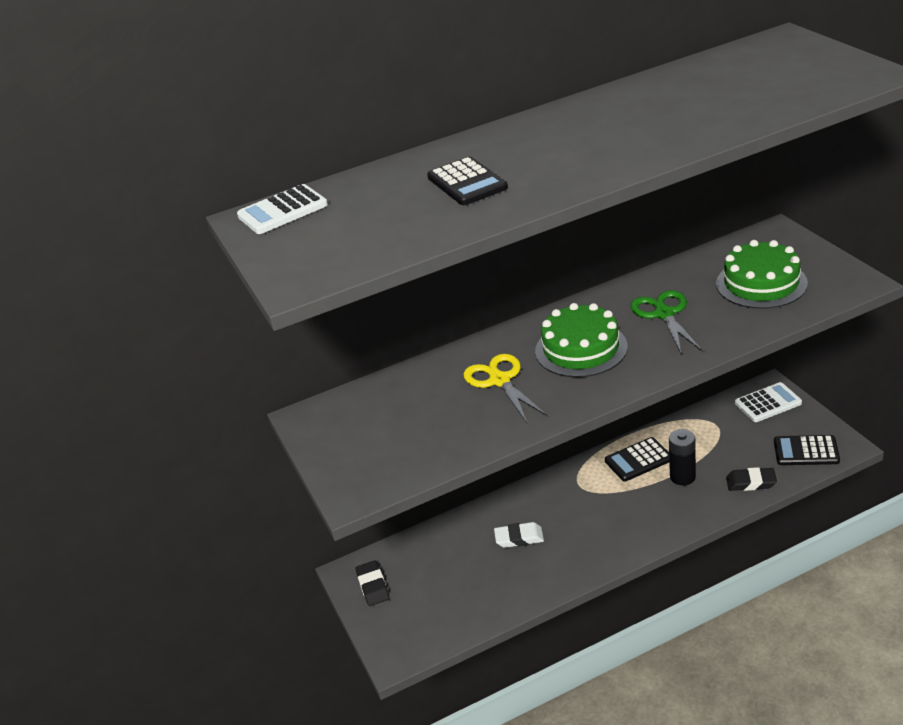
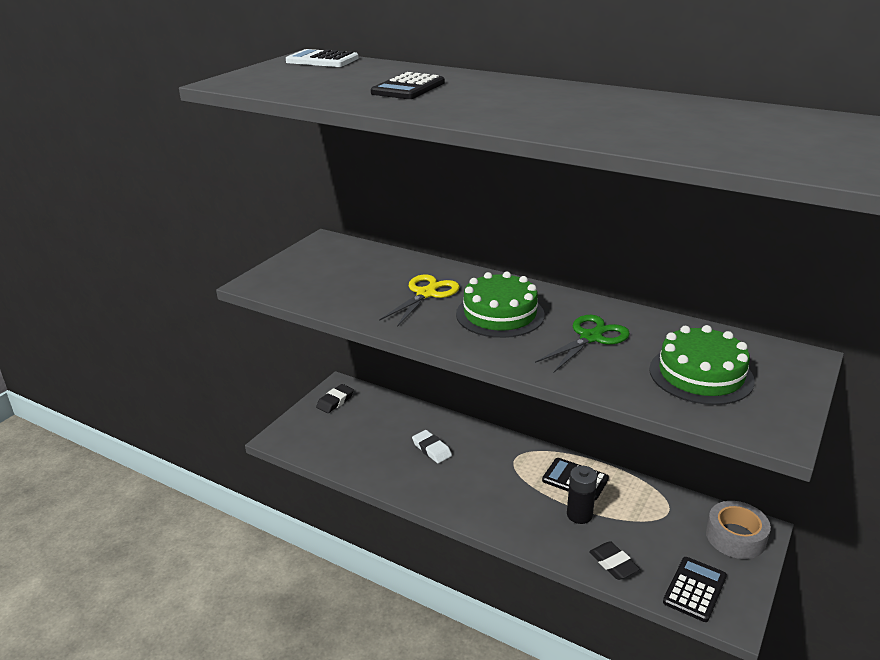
camera: 50 degrees right, 5 degrees down
(768, 403) = (735, 537): white calculator -> grey tape
(806, 451) = (695, 589): black calculator -> black calculator turned 60 degrees clockwise

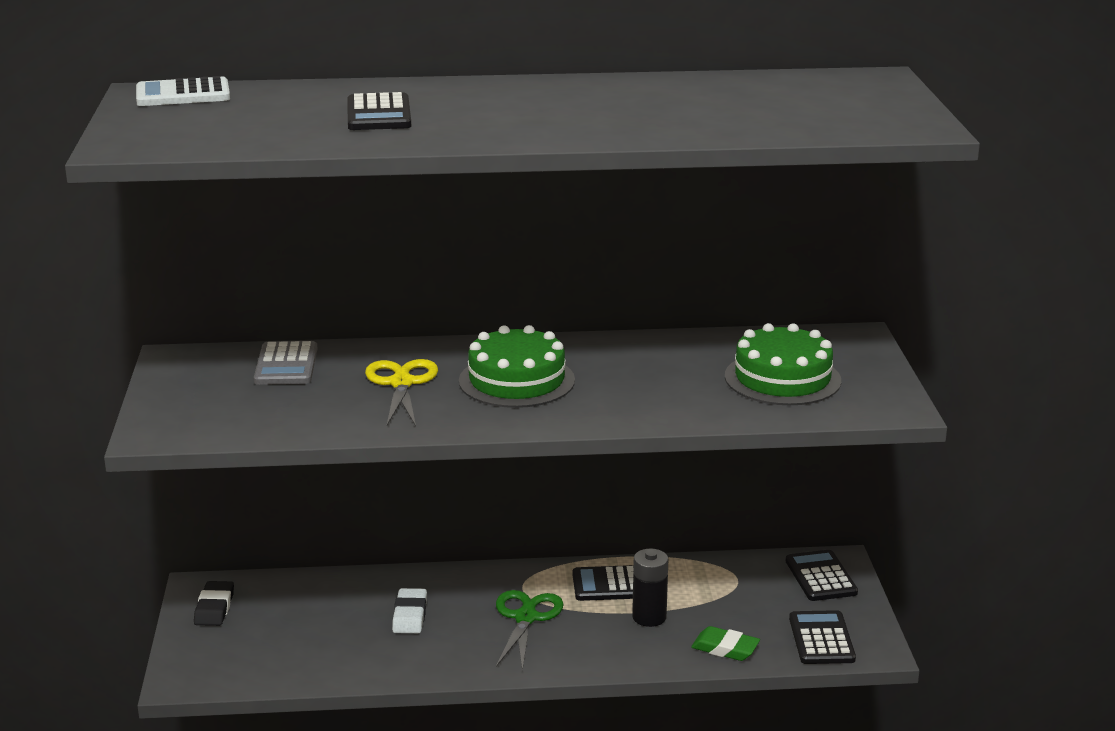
camera: 35 degrees left, 5 degrees down
(376, 262) = (286, 365): none -> grey calculator
(431, 449) = (410, 615): white eraser -> white eraser turned 75 degrees clockwise
(591, 337) = (641, 375): green scissors -> green scissors (526, 617)
(613, 563) = (725, 648): black eraser -> green eraser
(735, 537) = (821, 577): grey tape -> black calculator

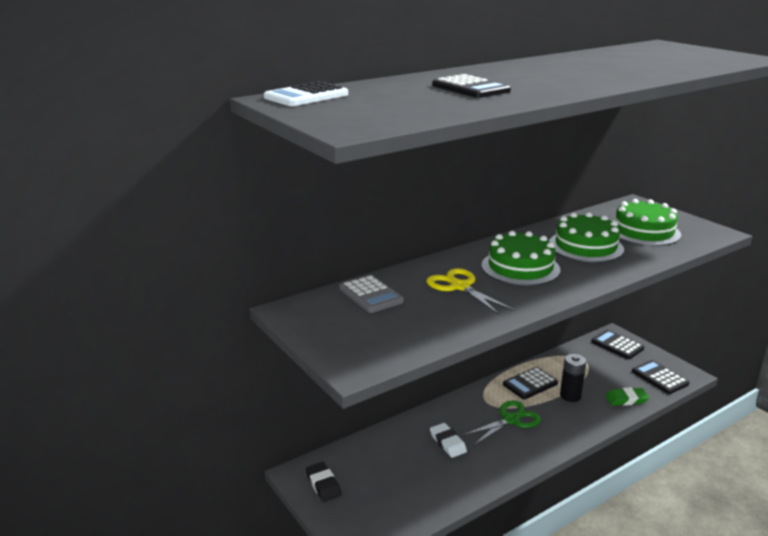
camera: 30 degrees left, 0 degrees up
(526, 617) = (511, 420): green scissors -> green scissors turned 75 degrees clockwise
(655, 377) = (585, 246): none -> green cake

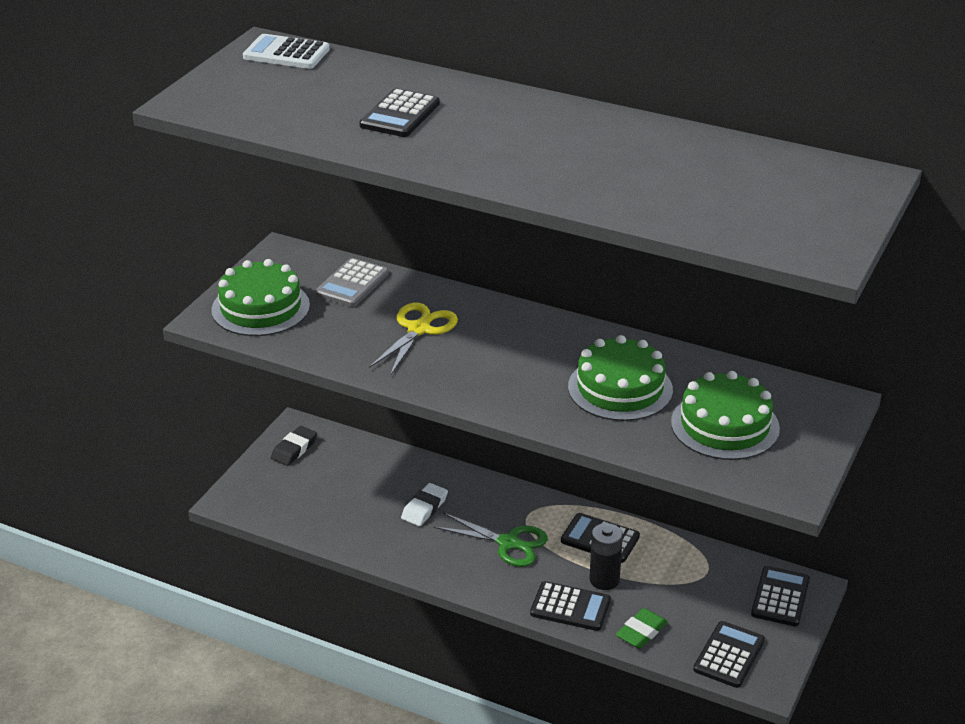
camera: 60 degrees right, 10 degrees up
(520, 267) = (507, 355): green cake -> green cake (260, 308)
(590, 417) = (570, 607): none -> black calculator
(626, 399) = (641, 632): green eraser -> green eraser turned 75 degrees clockwise

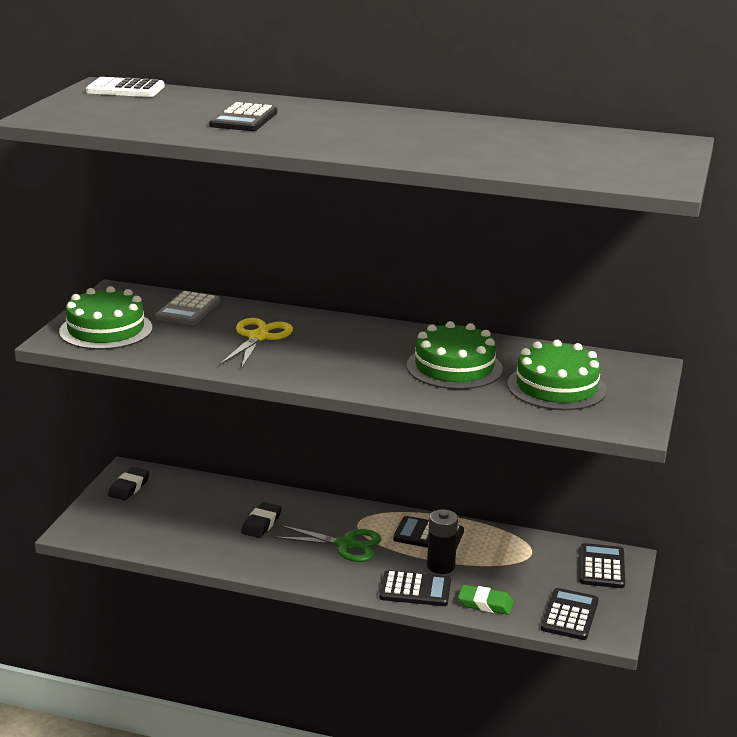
camera: 10 degrees left, 10 degrees down
(424, 508) = (261, 523): white eraser -> black eraser
(641, 632) = (485, 604): green eraser -> green eraser turned 75 degrees clockwise

